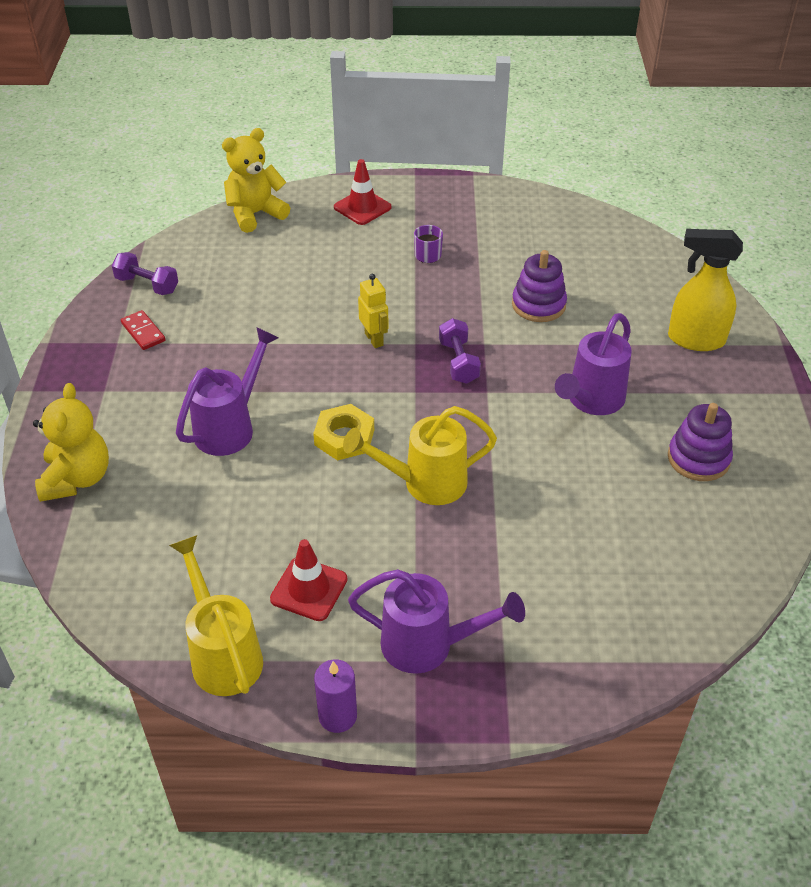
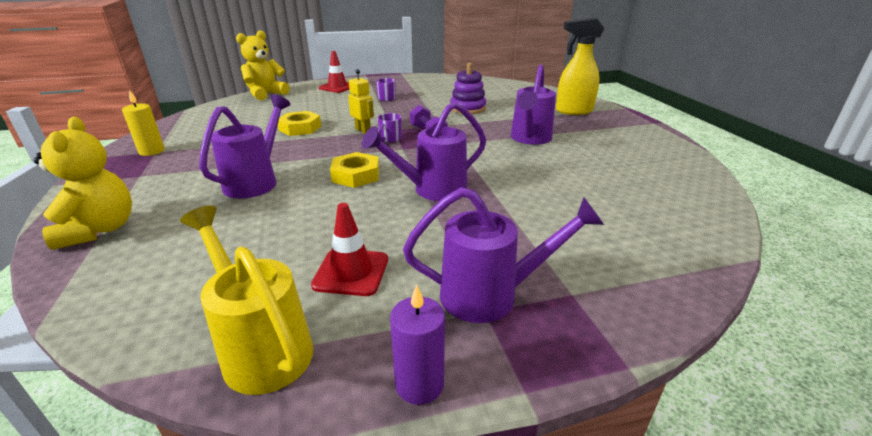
camera: 15 degrees left, 15 degrees down
(112, 341) = (152, 151): none -> yellow candle
(143, 332) = (179, 145): red domino -> none
(147, 285) = (185, 125): purple dumbbell -> none
(293, 318) = (300, 128): none -> yellow nut
(404, 366) = (390, 139): none -> purple mug
(425, 483) = (432, 190): yellow watering can -> purple watering can
(698, 458) = (622, 154): purple stacking toy -> none

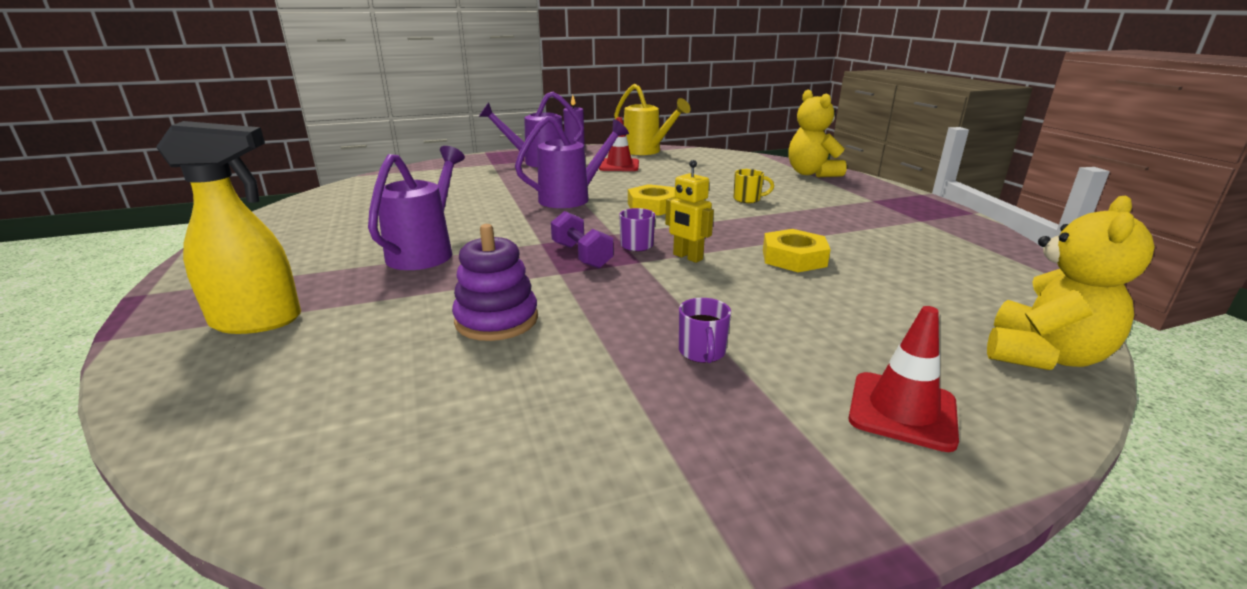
camera: 175 degrees right, 5 degrees down
(152, 151) = (926, 220): yellow candle -> none
(256, 181) = (747, 199): purple watering can -> yellow mug

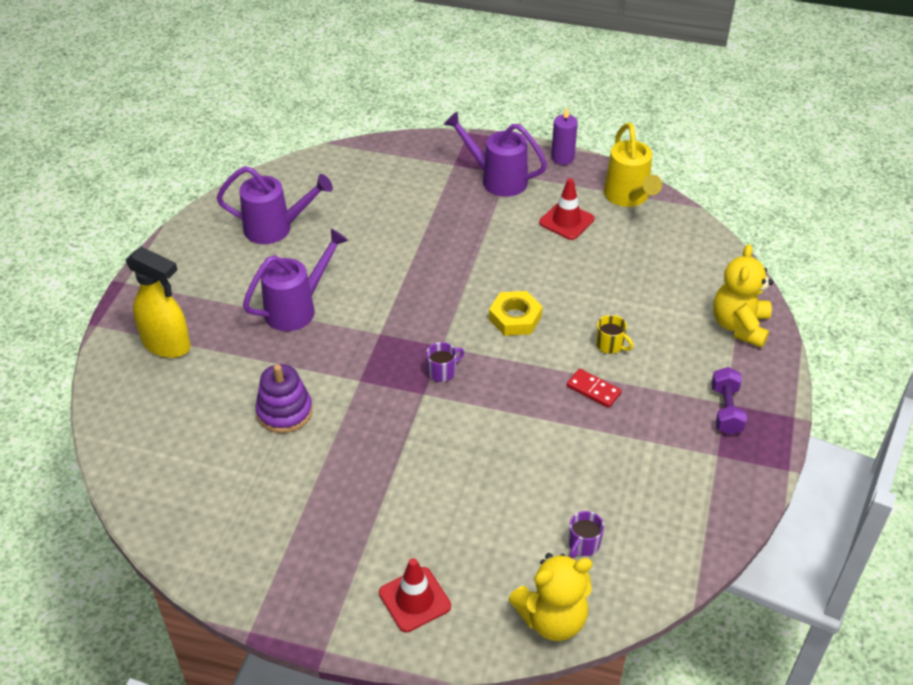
camera: 35 degrees right, 20 degrees up
(571, 198) = (462, 271): purple watering can -> purple watering can (275, 228)
(581, 256) = (391, 366): purple dumbbell -> purple dumbbell (726, 410)
(687, 257) = (460, 406): yellow robot -> none
(702, 352) = (366, 502): purple mug -> purple mug (583, 544)
(777, 219) = (593, 390): none -> red domino
(794, 258) = (535, 447): yellow nut -> none

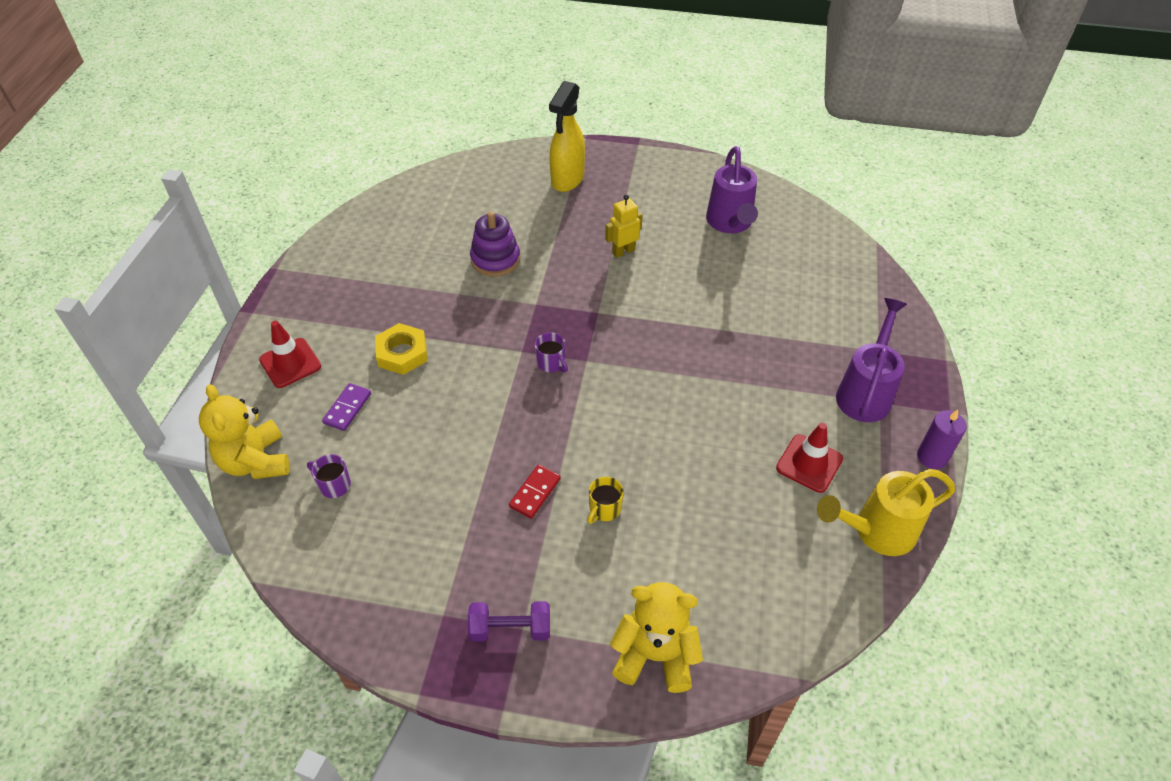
camera: 85 degrees right, 5 degrees up
(297, 308) = (623, 251): purple watering can -> yellow robot
(486, 539) = (347, 408): none -> purple domino
(515, 318) = (635, 419): yellow nut -> yellow nut (402, 353)

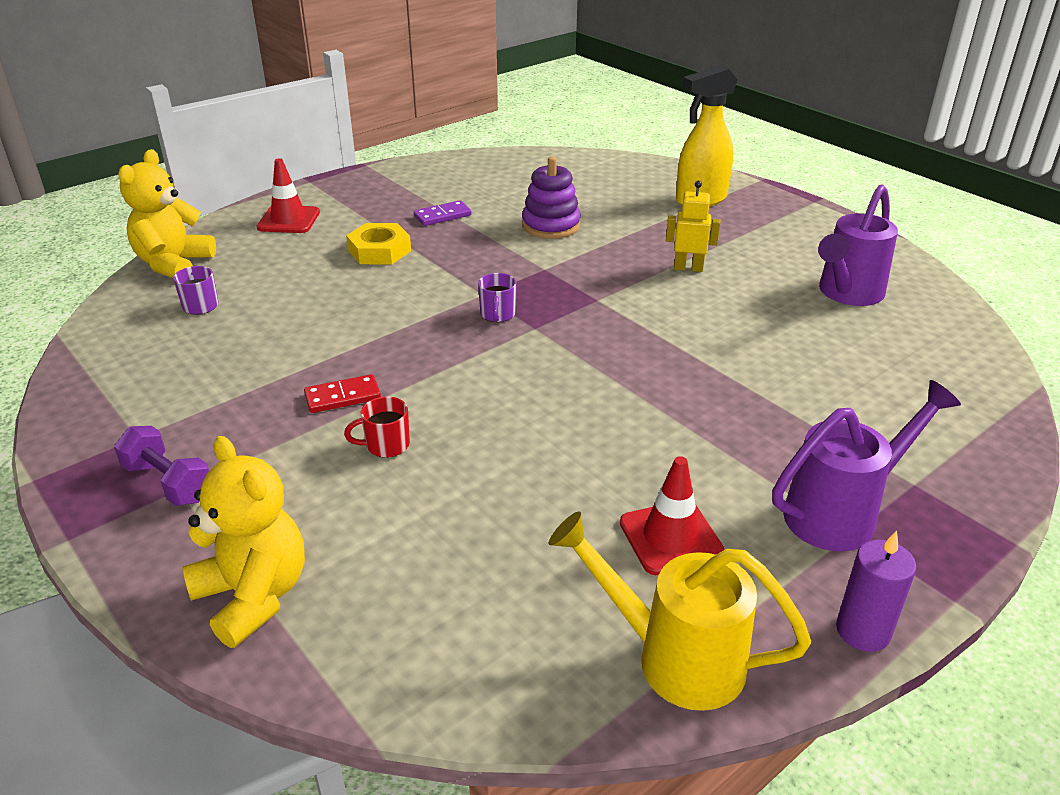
camera: 40 degrees right, 15 degrees down
(347, 408) = (285, 264): purple domino -> purple domino (442, 216)
(604, 509) = (386, 445): yellow mug -> red mug

